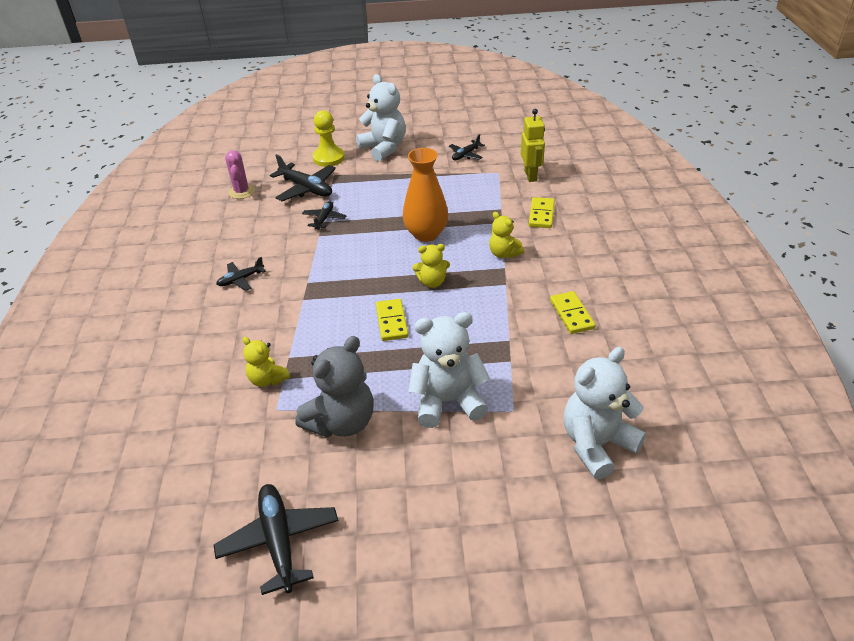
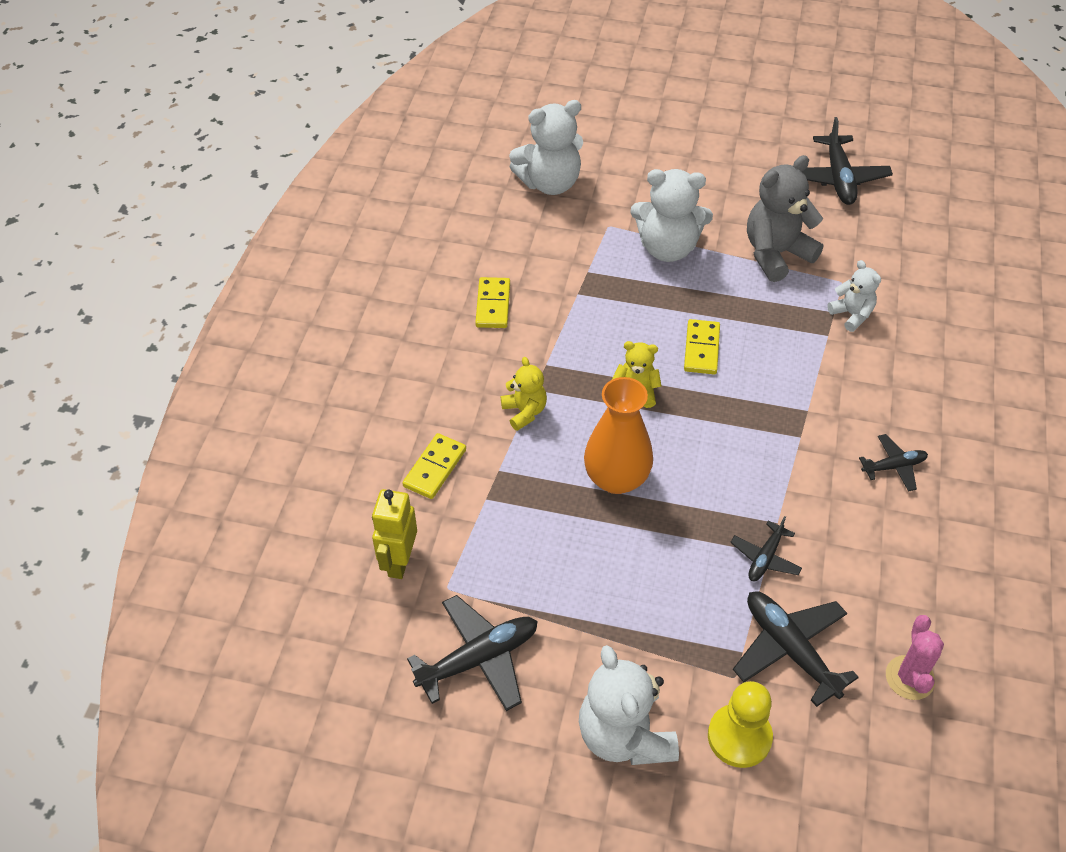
camera: 165 degrees left, 10 degrees up
(267, 379) = (851, 315): yellow teddy bear -> white teddy bear
(465, 155) = (479, 658): black plane -> black plane, size x1.73

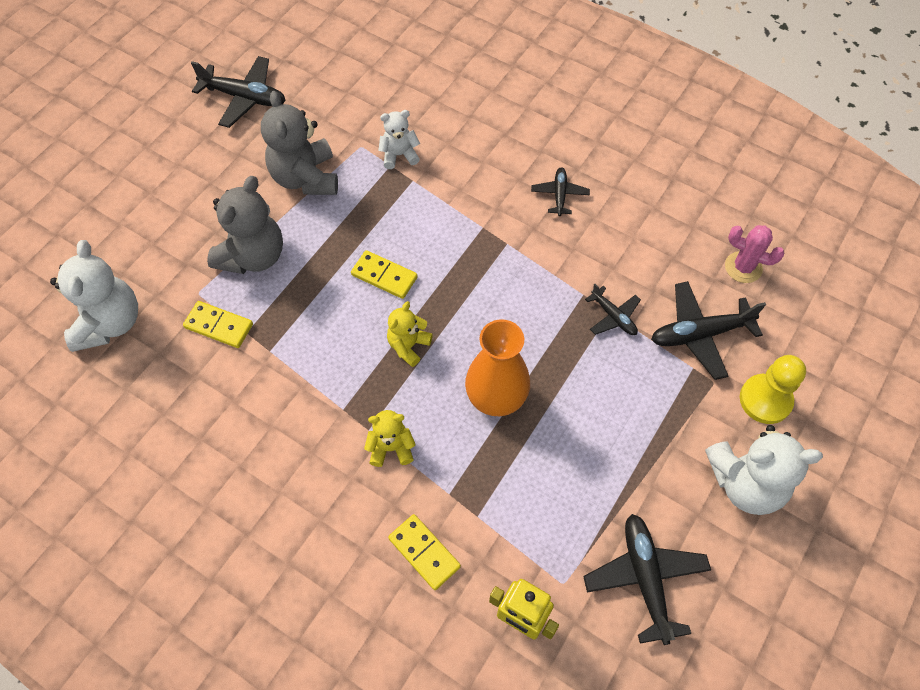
camera: 70 degrees left, 10 degrees up
(493, 305) = (245, 431): yellow domino -> yellow domino (219, 326)
(667, 248) = (253, 256): white teddy bear -> grey teddy bear

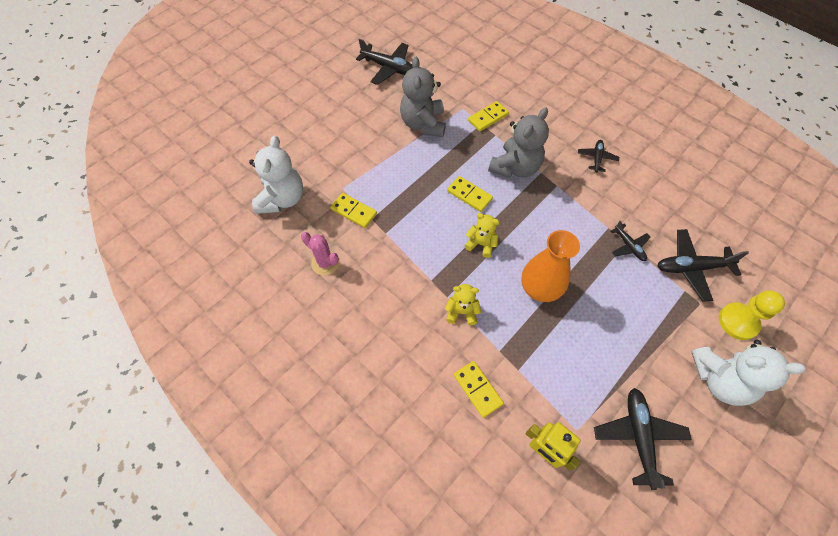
camera: 10 degrees right, 0 degrees up
(253, 256) = (382, 169): grey teddy bear -> grey teddy bear (515, 167)
(399, 155) = (488, 117): white teddy bear -> yellow domino
(408, 346) = (481, 244): yellow teddy bear -> yellow teddy bear turned 75 degrees clockwise
(743, 267) = (726, 226): pink cactus -> pink cactus (325, 263)

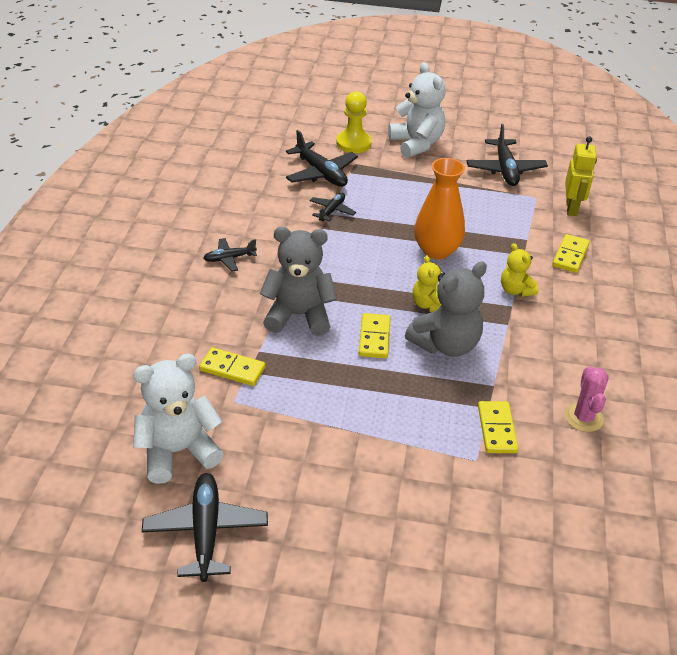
camera: 125 degrees left, 20 degrees down
(282, 199) = (555, 516): white teddy bear -> white teddy bear (178, 451)
(423, 124) = (296, 430): grey teddy bear -> grey teddy bear (446, 344)
(638, 436) = (505, 170): black plane -> black plane turned 60 degrees counterclockwise

